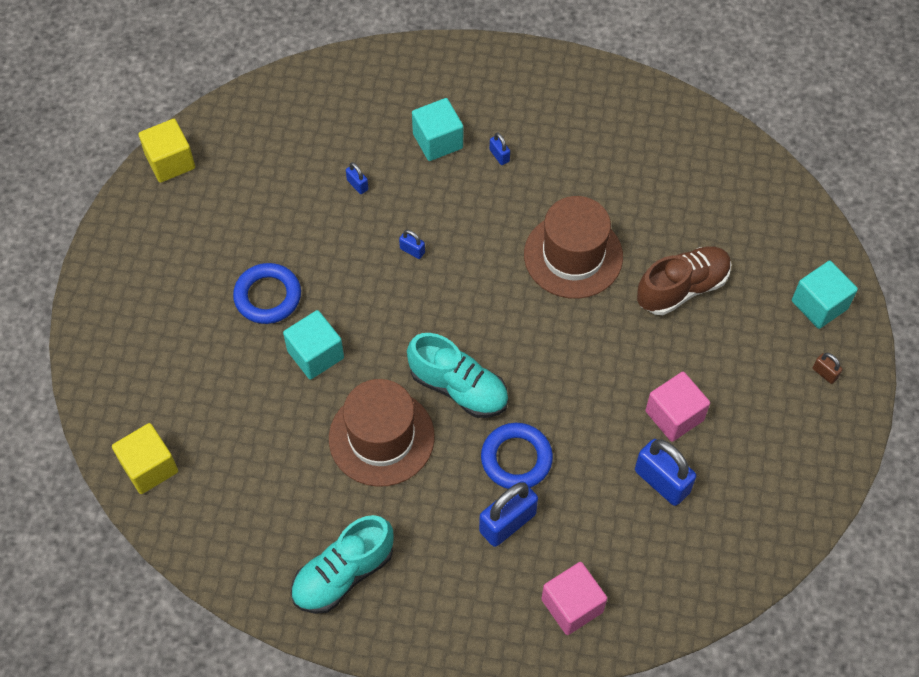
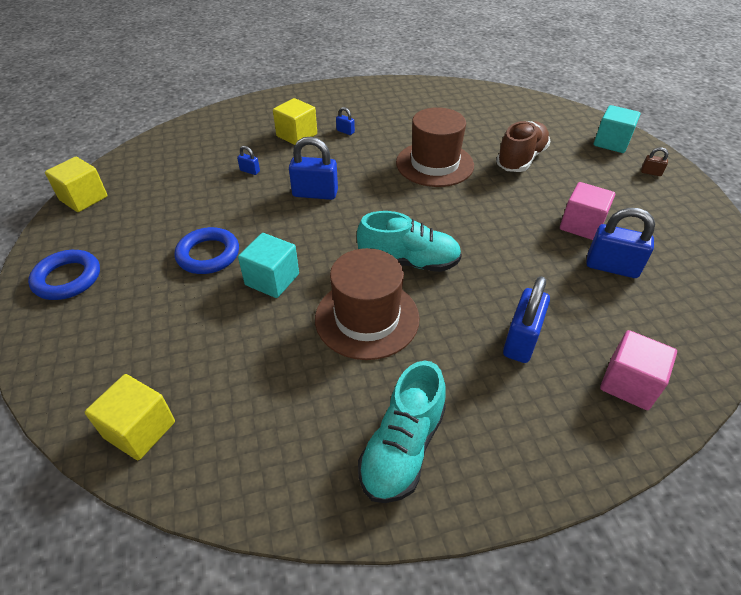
camera: 25 degrees left, 15 degrees down
(412, 250) = (315, 193): blue padlock -> blue padlock, size x2.12
(438, 141) = (297, 135): turquoise cube -> yellow cube
(516, 459) = (491, 292): blue ring -> blue ring (67, 279)

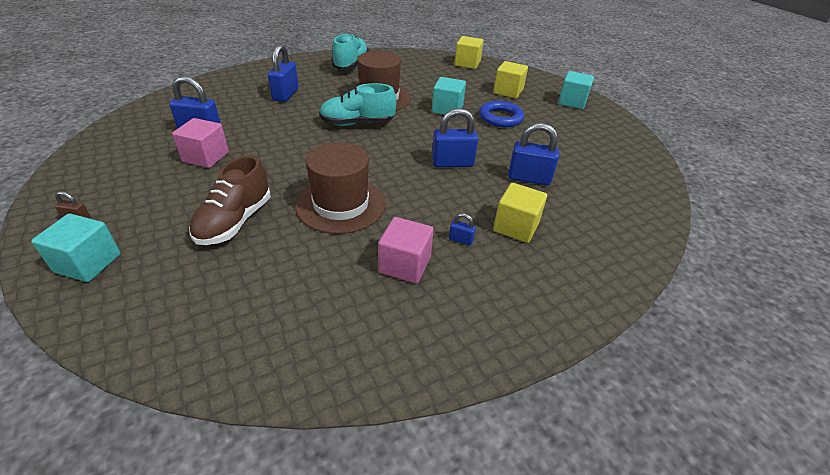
camera: 165 degrees right, 5 degrees down
(67, 279) = (572, 102): blue ring -> turquoise cube
(83, 198) = (636, 143): yellow cube -> yellow cube (508, 91)
(250, 171) = (529, 178): blue padlock -> blue padlock, size x2.12
(629, 383) = (231, 84): pink cube -> pink cube (405, 264)

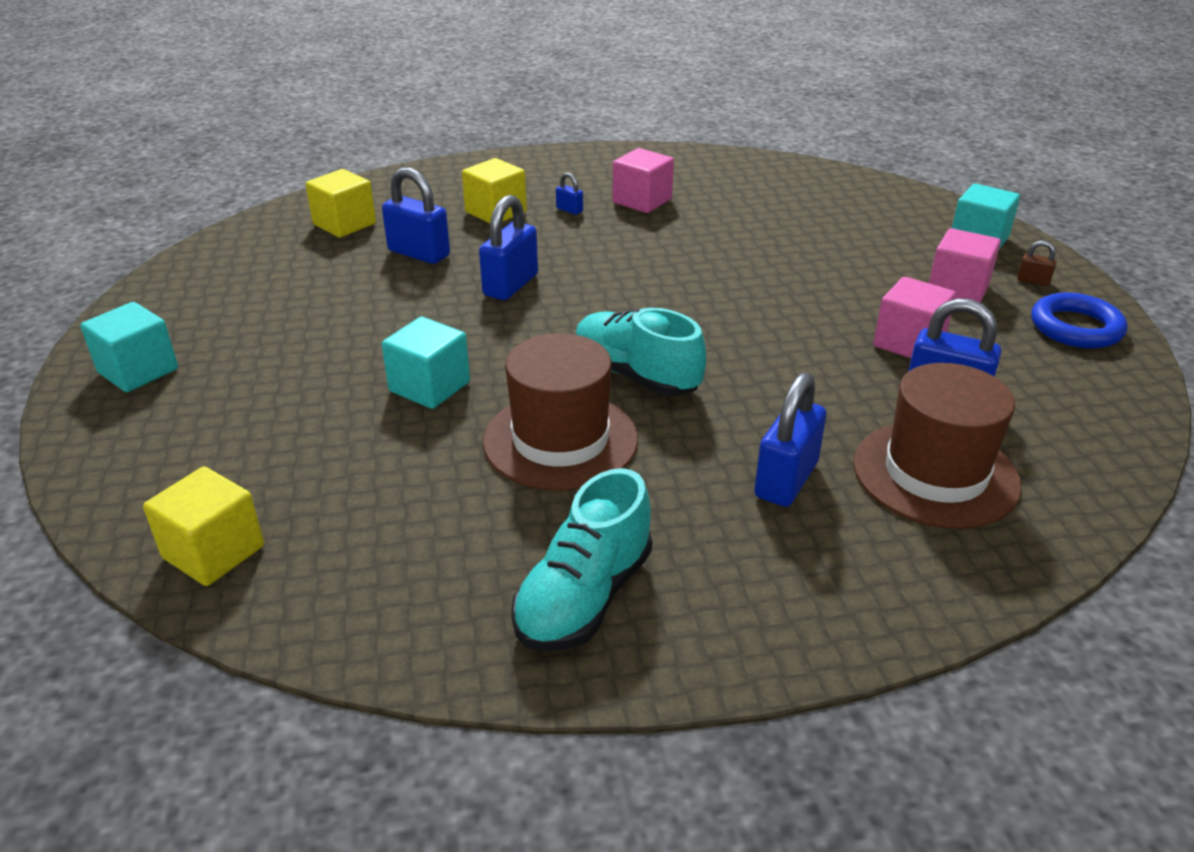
camera: 160 degrees left, 5 degrees down
(147, 202) = (957, 289): none -> pink cube
(235, 221) = (831, 255): brown shoe -> none
(341, 204) = (697, 256): brown hat -> brown hat (935, 473)
(357, 123) = (635, 375): turquoise shoe -> turquoise shoe turned 150 degrees counterclockwise
(452, 163) = (510, 285): blue padlock -> blue padlock turned 75 degrees counterclockwise
(500, 118) = (342, 352): blue ring -> blue ring (1075, 328)
(508, 91) = (237, 420): yellow cube -> yellow cube (344, 224)

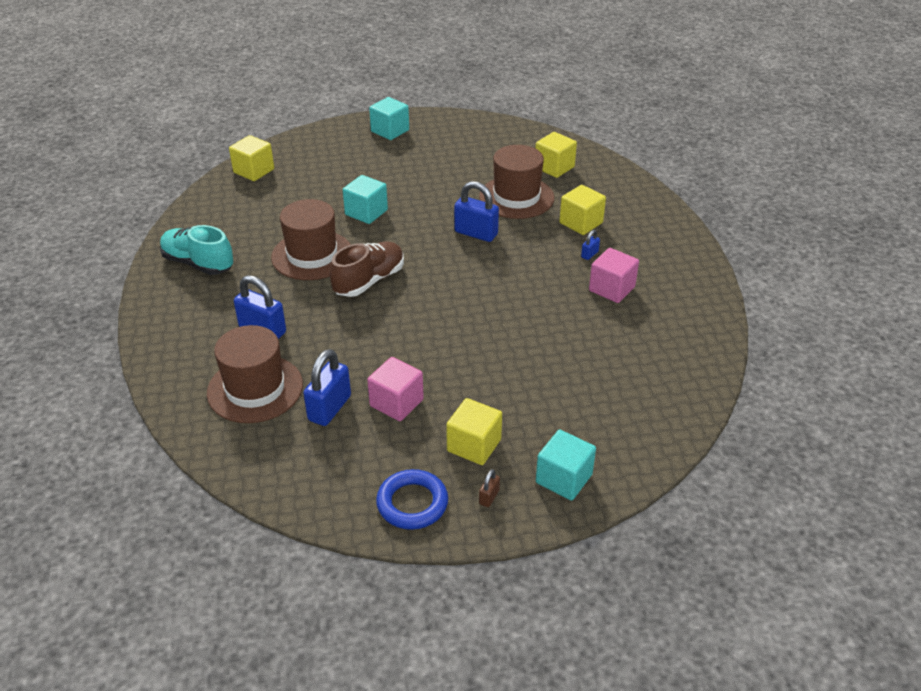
camera: 90 degrees right, 5 degrees up
(419, 253) = (516, 197): blue padlock -> brown hat
(635, 375) = (369, 281): turquoise shoe -> brown shoe
(957, 289) = (474, 445): pink cube -> yellow cube

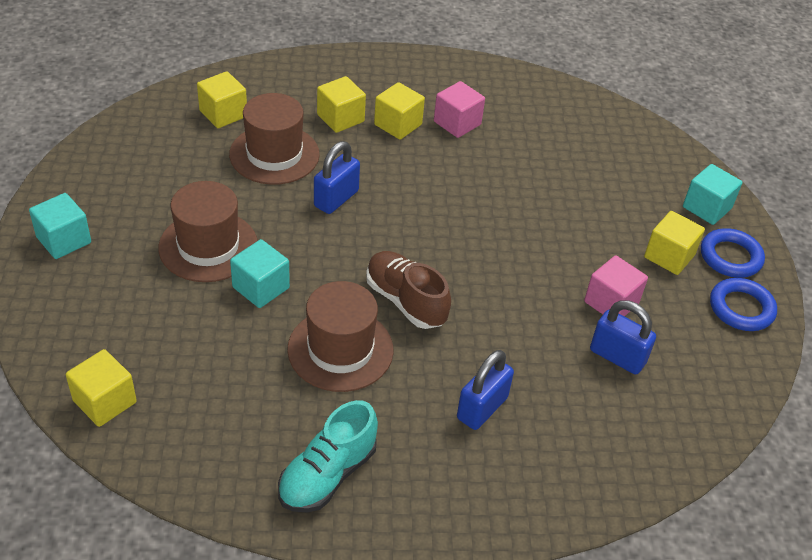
camera: 85 degrees left, 5 degrees up
(255, 389) = (584, 420): brown hat -> brown hat (208, 246)
(489, 497) = (730, 257): brown padlock -> blue ring
(589, 254) = (398, 125): blue padlock -> yellow cube

